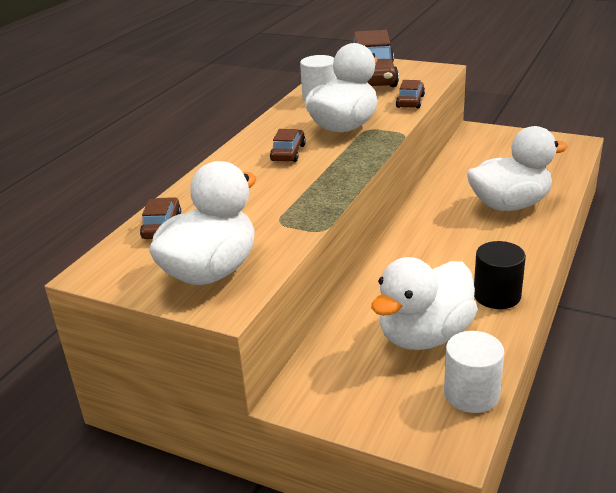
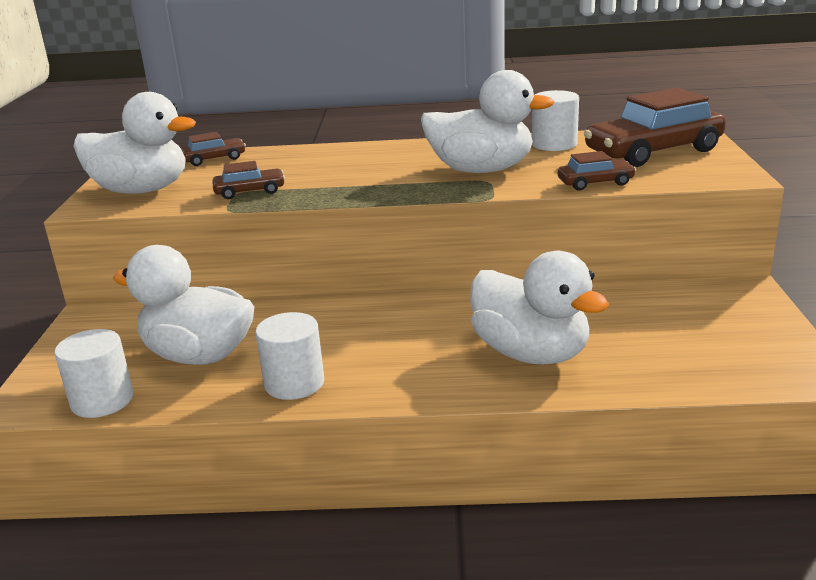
camera: 65 degrees right, 5 degrees down
(288, 153) = (391, 164): brown car -> brown car (250, 191)
(497, 295) = (294, 383): black cylinder -> white cylinder

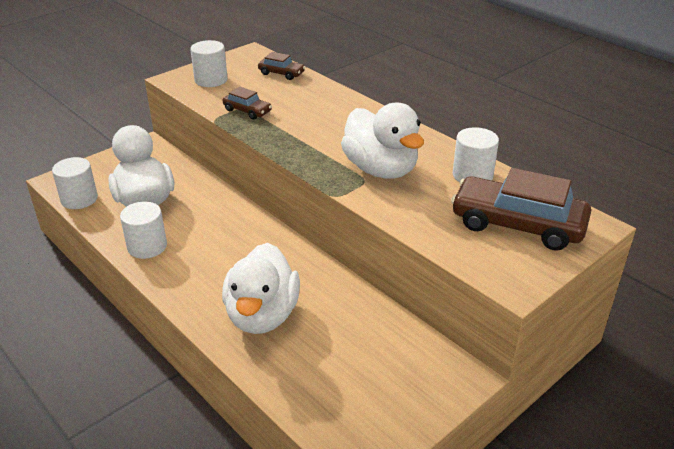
camera: 45 degrees right, 10 degrees up
(141, 190) = (211, 80): white duck -> white cylinder
(595, 183) = (415, 225): brown car -> none

